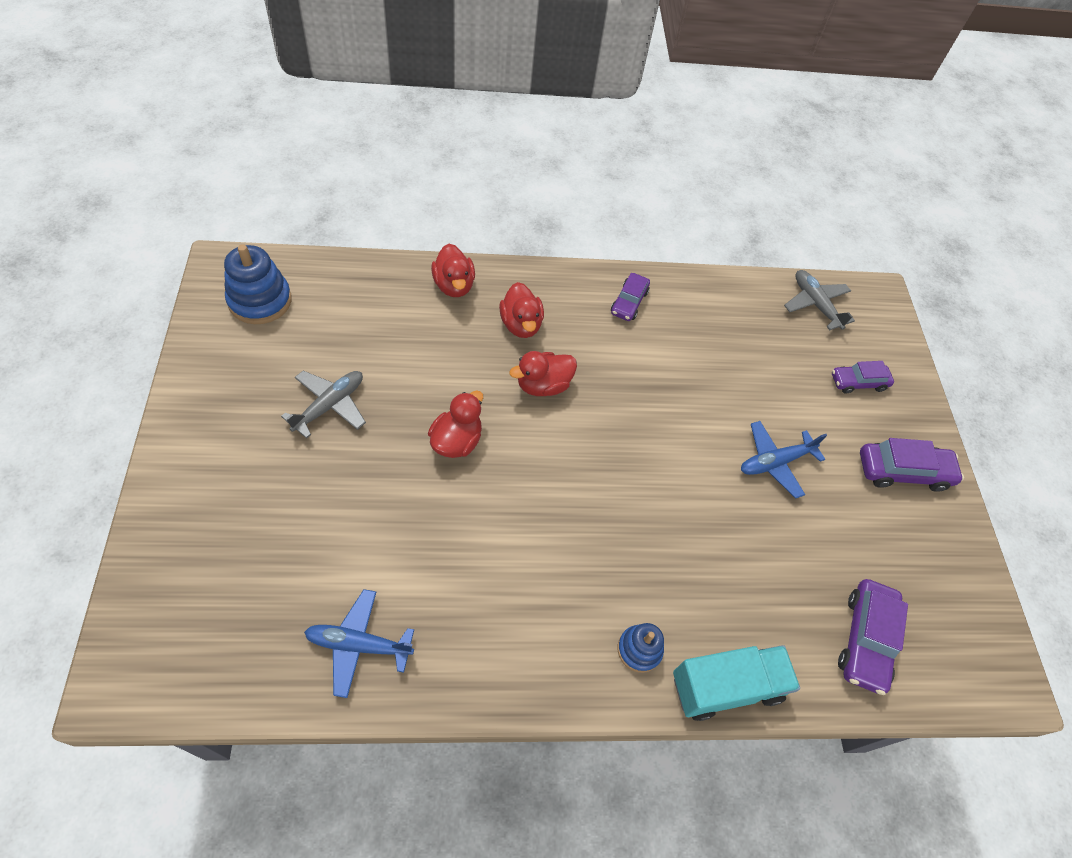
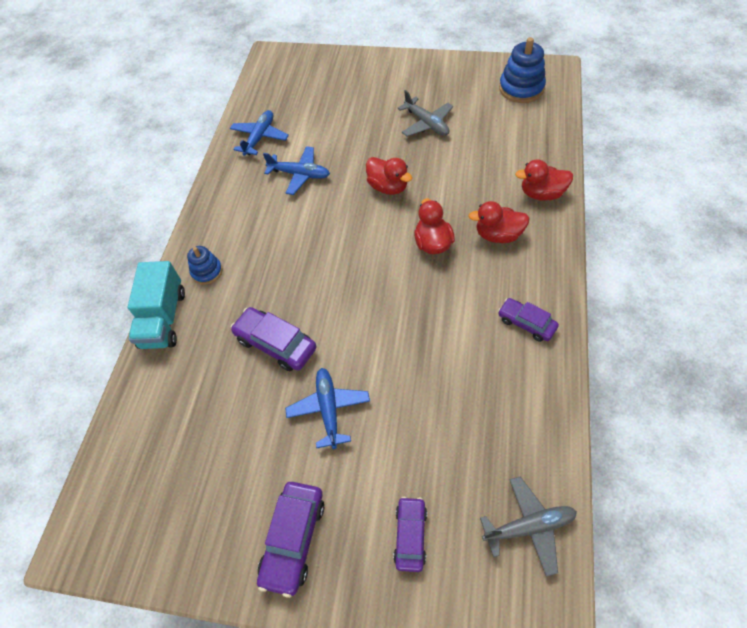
camera: 115 degrees right, 0 degrees up
(441, 560) = (300, 174): none -> blue plane
(865, 639) = (156, 430): purple car -> purple car (276, 344)

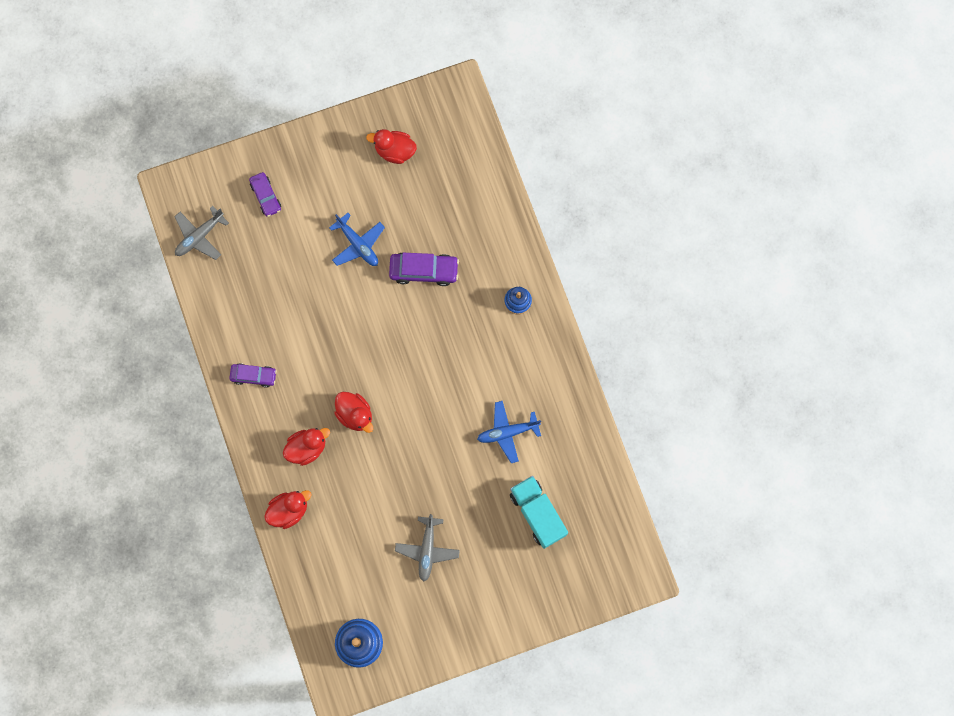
camera: 145 degrees right, 20 degrees up
(163, 319) = (521, 248): turquoise truck -> turquoise truck (537, 513)
(260, 137) = (574, 458): blue plane -> none
(293, 539) = (332, 159): purple car -> none
(388, 187) = (422, 455): red duck -> red duck (394, 151)
(426, 124) = (427, 550): grey plane -> grey plane turned 105 degrees counterclockwise

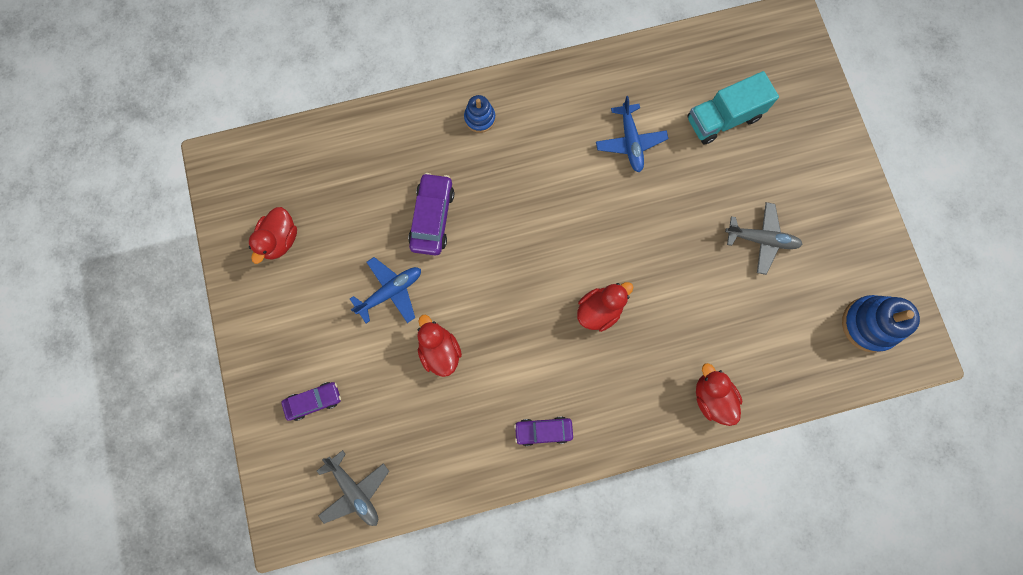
camera: 85 degrees left, 0 degrees up
(253, 376) = (543, 431): purple car -> purple car turned 105 degrees counterclockwise
(307, 448) = (636, 370): red duck -> red duck (439, 351)

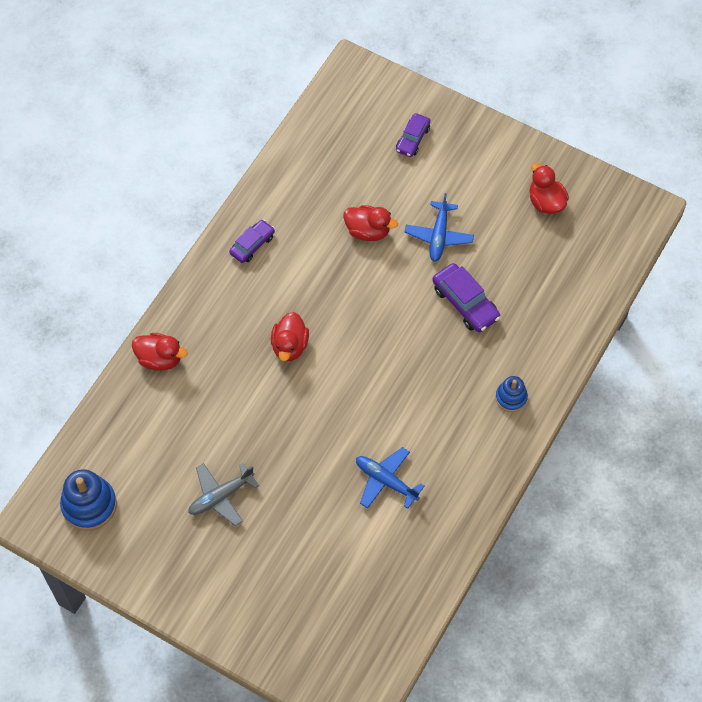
camera: 135 degrees right, 15 degrees down
(355, 491) = (333, 118): grey plane -> none
(723, 118) = (335, 564): turquoise truck -> none

